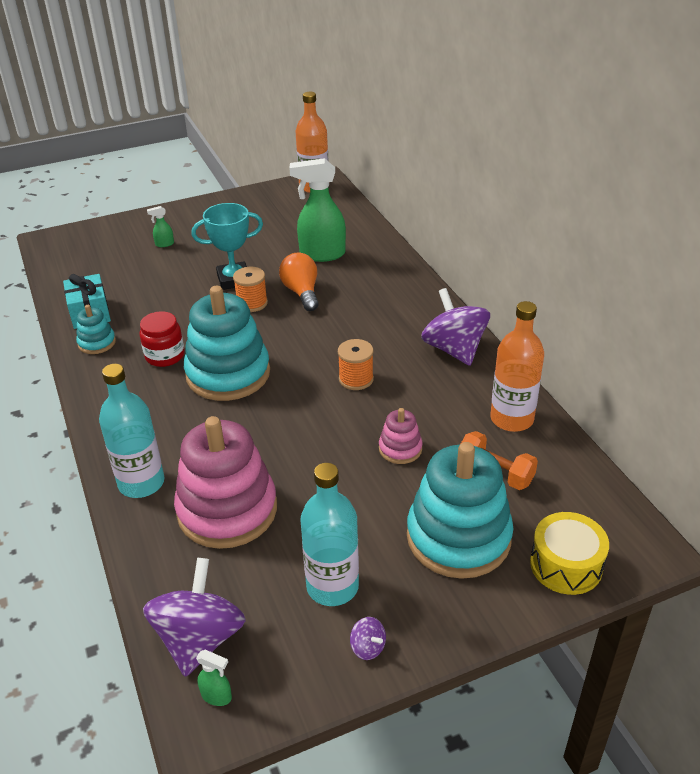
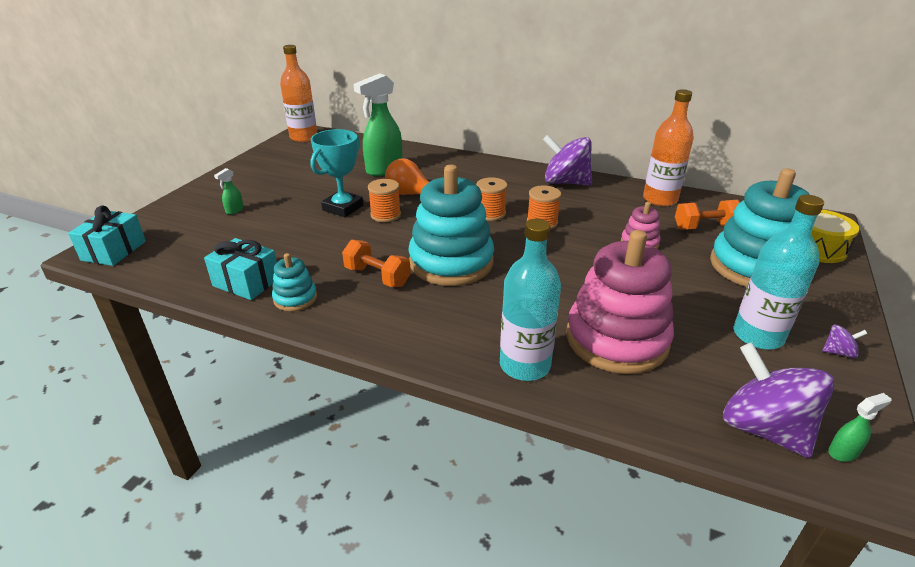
camera: 45 degrees left, 5 degrees down
(59, 244) = (114, 251): none -> turquoise gift
(165, 356) = (377, 276): red jar -> orange dumbbell
(330, 346) = (490, 214): none -> orange spool

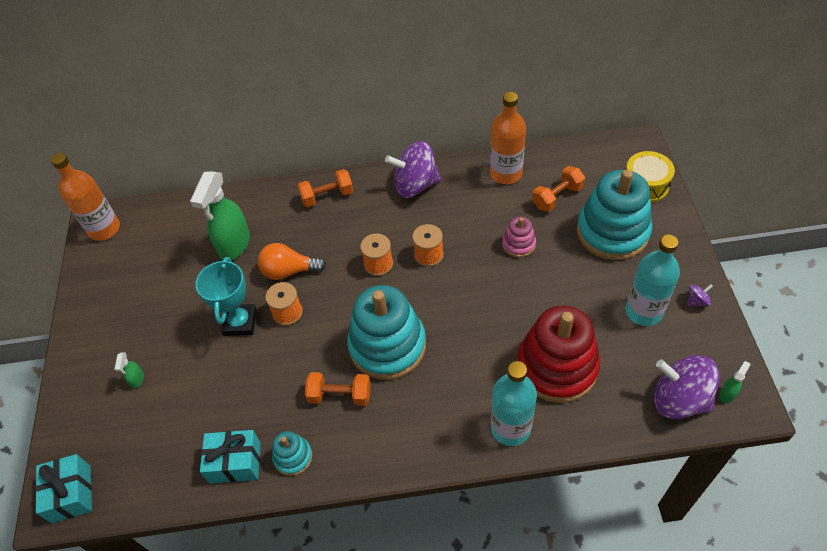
camera: 25 degrees left, 20 degrees up
(483, 167) = (327, 196): none -> orange dumbbell
(616, 339) = (557, 367): pink stacking toy -> red stacking toy

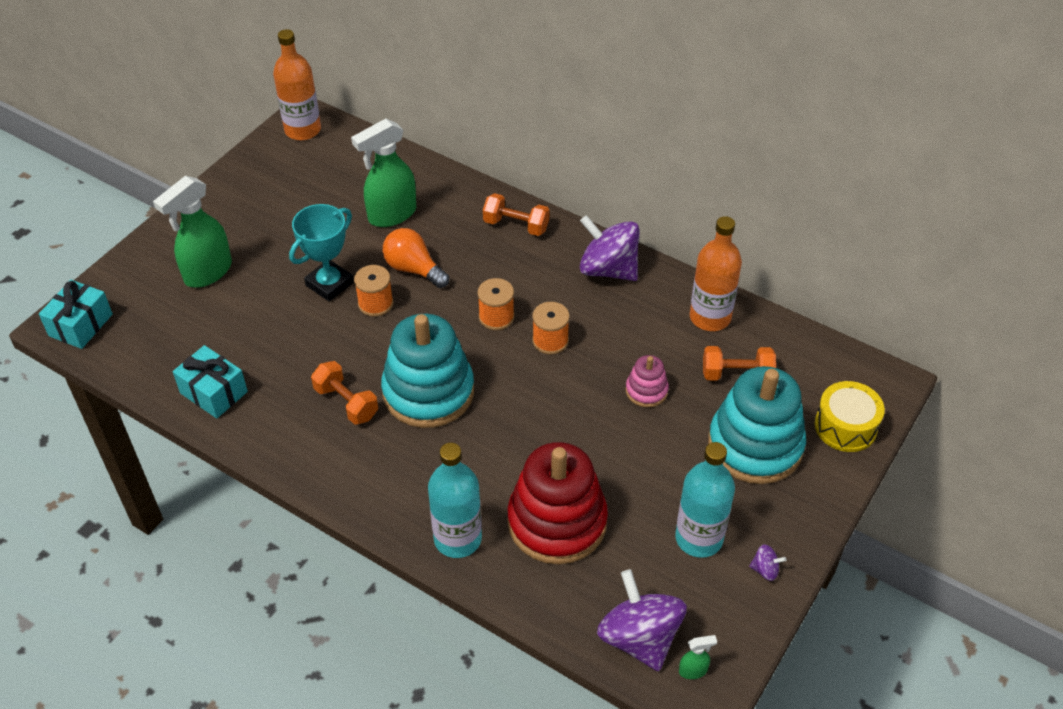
camera: 35 degrees right, 5 degrees down
(137, 379) = (207, 273): green spray bottle -> green spray bottle, size x2.37
(293, 457) = (260, 422): turquoise stacking toy -> none

